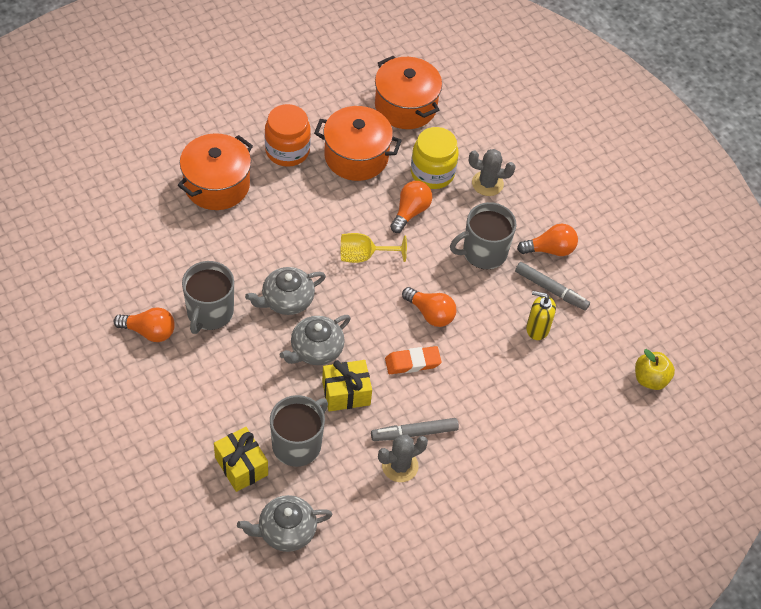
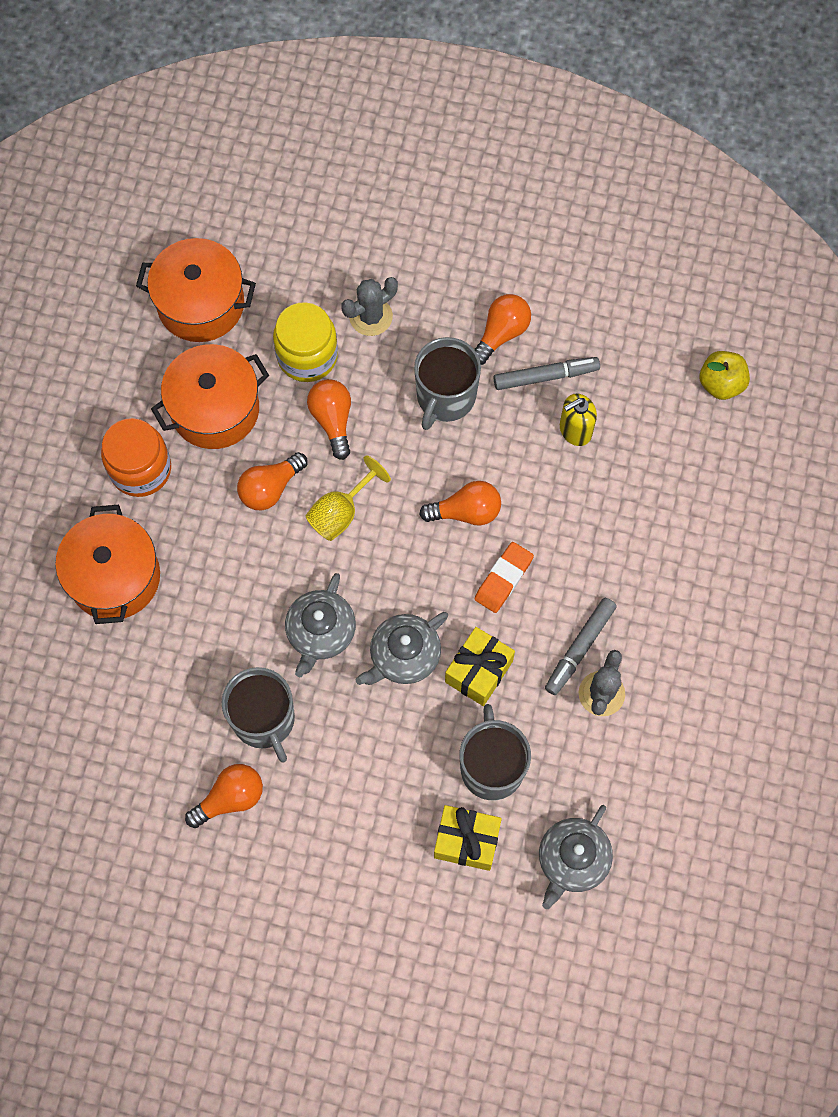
camera: 40 degrees left, 15 degrees up
(315, 349) = (403, 656): grey teapot -> grey teapot turned 45 degrees clockwise
(341, 214) = (270, 488): none -> orange light bulb

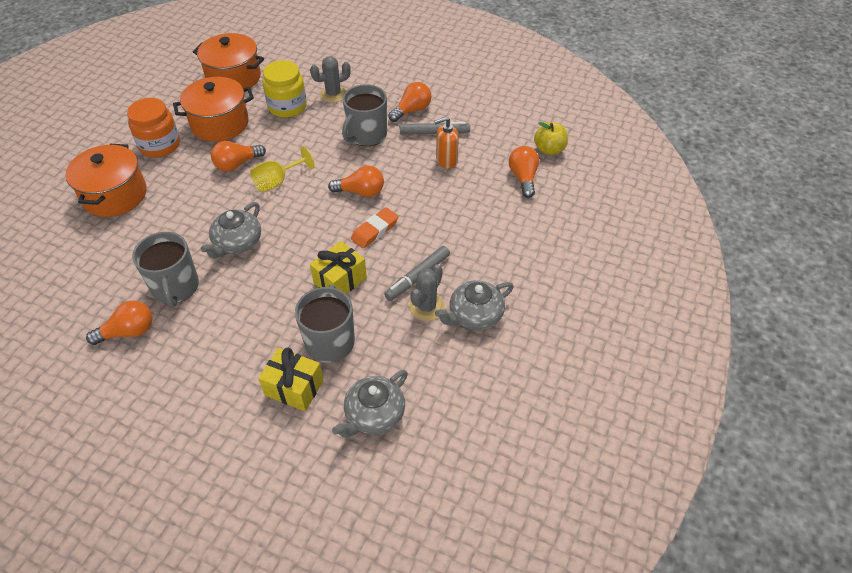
camera: 10 degrees right, 20 degrees down
(332, 420) = (291, 137): orange light bulb -> orange light bulb (523, 178)
(403, 656) = (290, 264): grey teapot -> grey teapot (474, 315)
(575, 430) = (446, 160): yellow soap dispenser -> orange soap dispenser

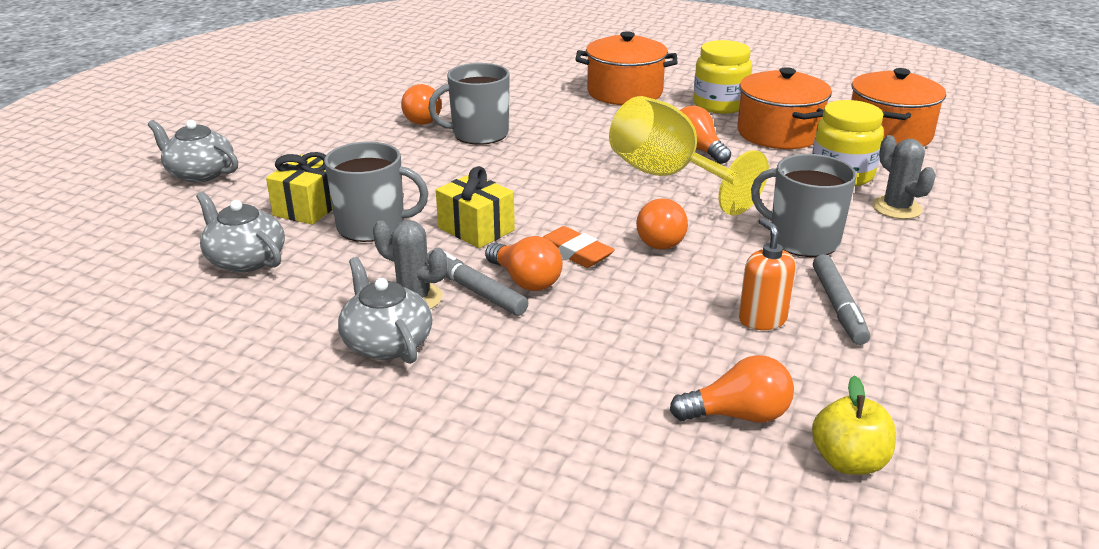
camera: 90 degrees right, 20 degrees down
(160, 145) = (720, 105): orange jar -> yellow jar
(237, 243) = (549, 160): grey teapot -> grey teapot (200, 173)
(278, 182) = (669, 177): yellow goblet -> yellow goblet, size x1.78
(412, 110) = (894, 282): orange light bulb -> orange light bulb (525, 280)

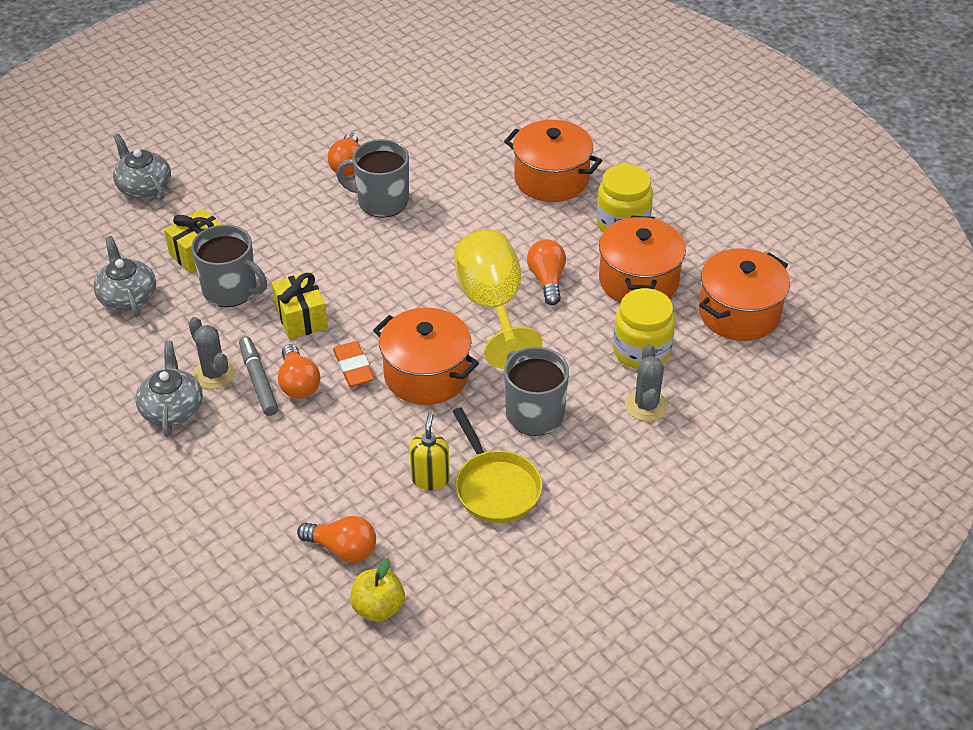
camera: 25 degrees right, 15 degrees up
(659, 239) = (426, 375): orange light bulb -> orange pot
(762, 319) = (430, 478): orange soap dispenser -> yellow soap dispenser
(838, 307) = (495, 487): grey marker -> yellow pan

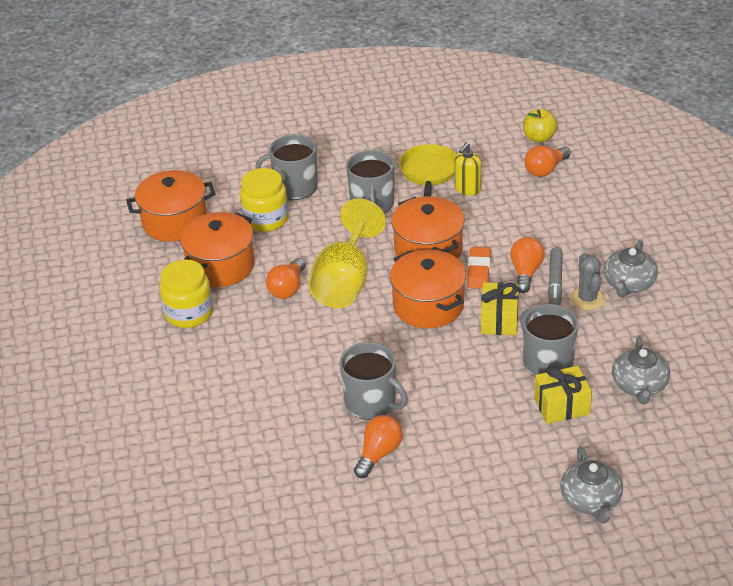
camera: 150 degrees left, 5 degrees down
(343, 549) = (545, 170): orange light bulb -> orange light bulb turned 90 degrees counterclockwise
(551, 179) = (208, 373): orange pot -> orange pot (428, 305)
(646, 405) = (294, 187): grey cactus -> grey mug

